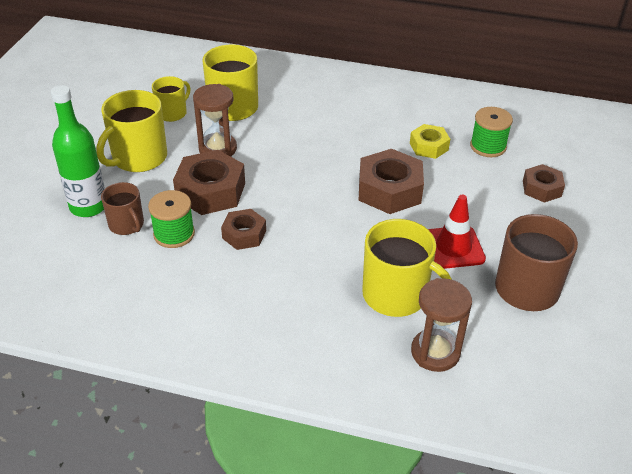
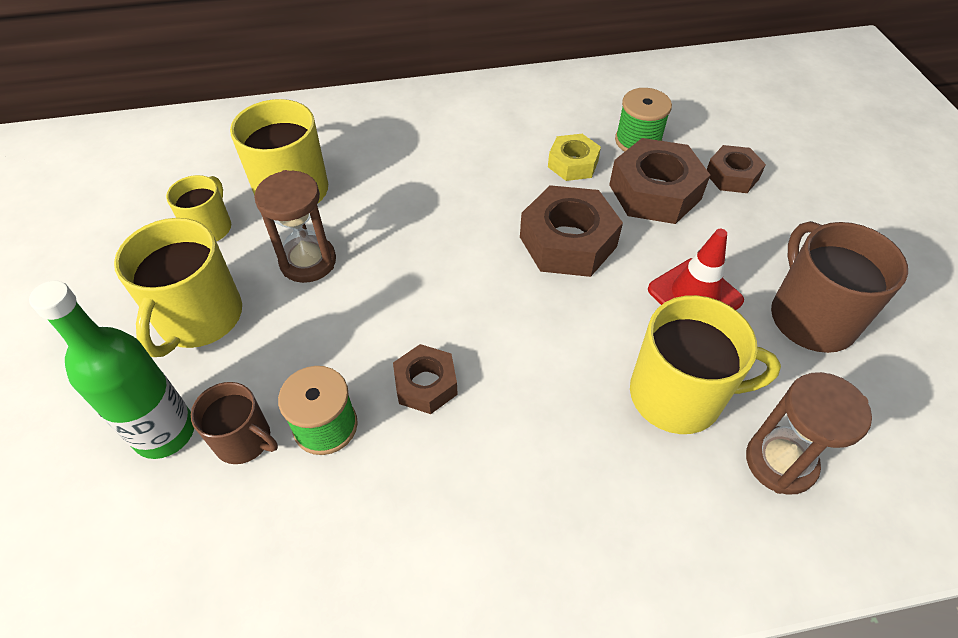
camera: 25 degrees left, 10 degrees up
(210, 191) = (337, 333): brown nut -> brown nut (654, 192)

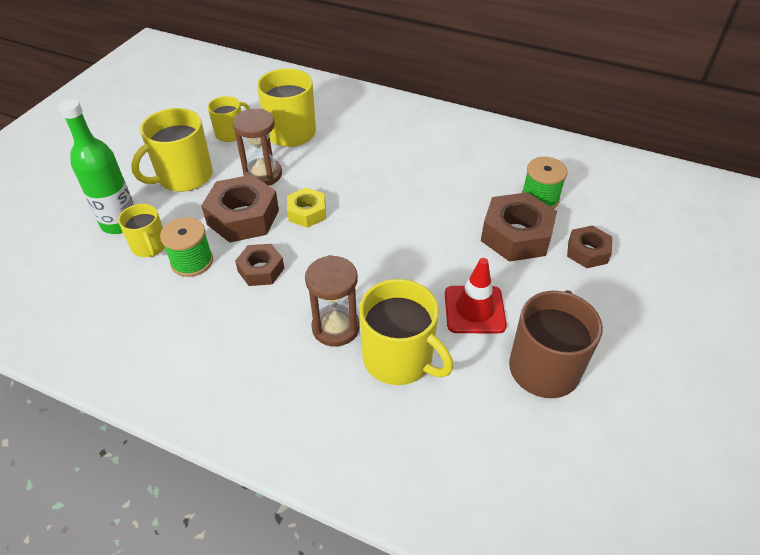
camera: 35 degrees right, 5 degrees down
(244, 440) = (150, 246): brown mug -> yellow mug
(568, 242) = (423, 237): brown nut -> brown nut (243, 217)
(573, 164) = (477, 192): yellow nut -> yellow nut (307, 212)
(780, 462) = (423, 433): brown hourglass -> brown hourglass (335, 327)

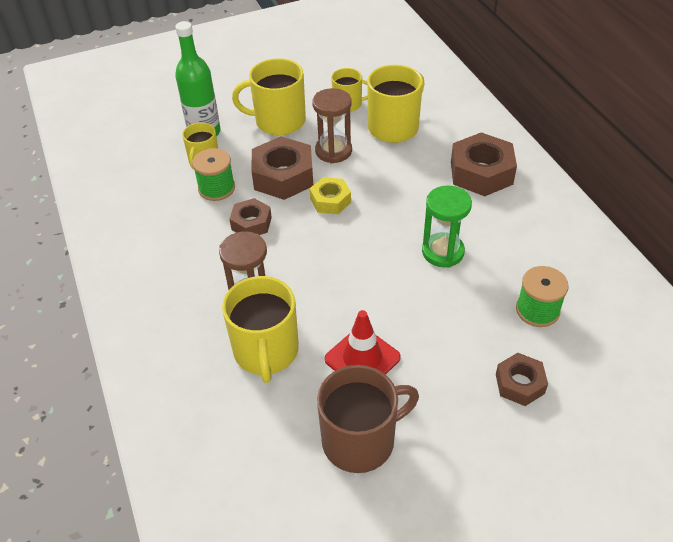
camera: 45 degrees right, 0 degrees up
(435, 199) = (443, 252): none -> green hourglass
(516, 235) = (473, 326): brown nut -> brown nut (481, 172)

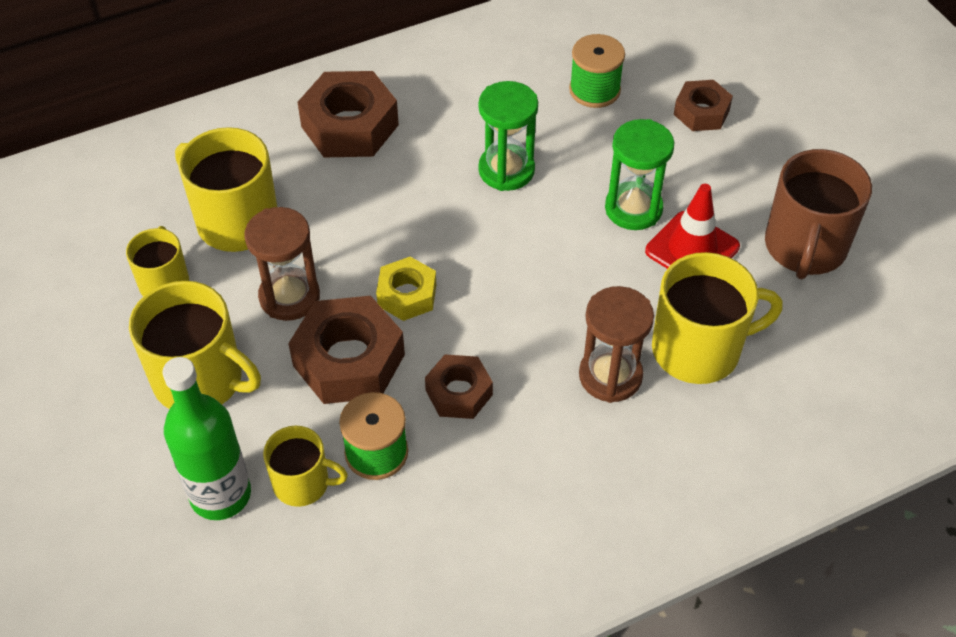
camera: 95 degrees left, 5 degrees up
(278, 121) = (200, 380): yellow mug -> yellow mug turned 60 degrees counterclockwise
(360, 440) = (805, 247): brown mug -> brown mug turned 135 degrees counterclockwise
(405, 325) = (633, 209): none -> green hourglass

